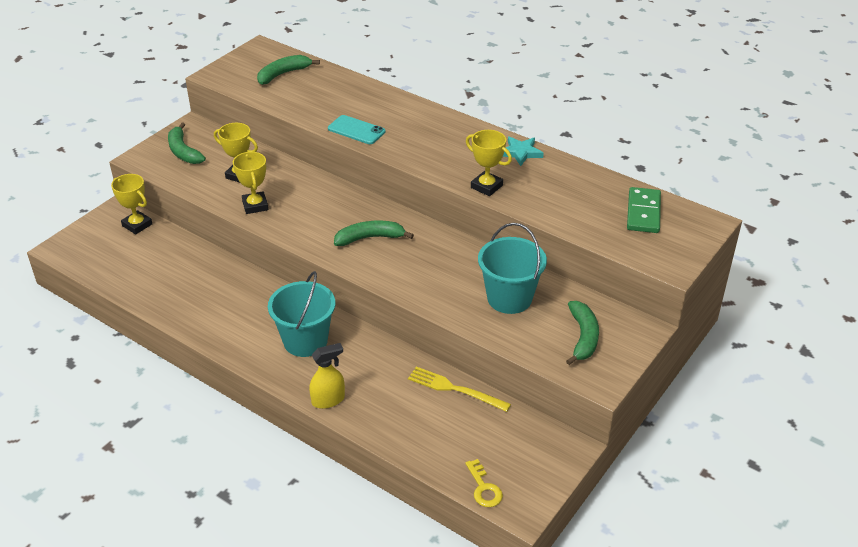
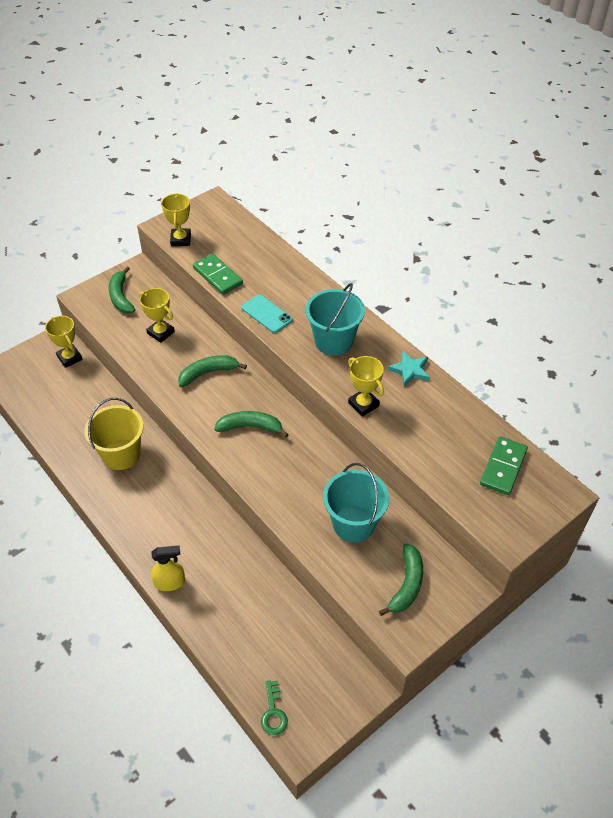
camera: 15 degrees right, 10 degrees up
(229, 299) = (121, 454): none -> yellow bucket
(255, 205) = (162, 369): yellow trophy -> yellow trophy (181, 239)
(283, 74) = (223, 236): green banana -> green banana (208, 373)
(291, 107) = (217, 276): none -> green domino
(305, 341) = (171, 514): turquoise bucket -> turquoise bucket (333, 341)
(455, 389) = (284, 598): yellow fork -> none
(484, 488) = (273, 713): yellow key -> green key

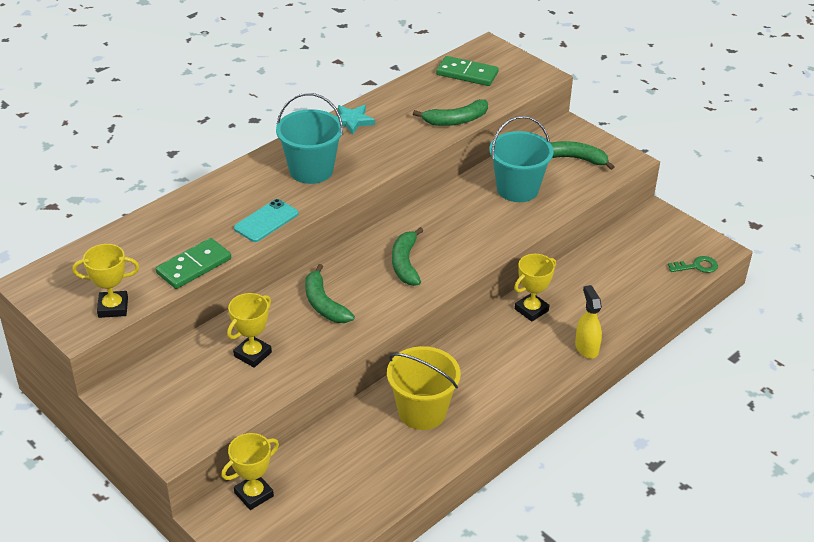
camera: 95 degrees left, 10 degrees down
(121, 296) = (177, 405): green banana -> green banana (455, 120)
(363, 404) = (401, 150): yellow trophy -> yellow trophy (531, 310)

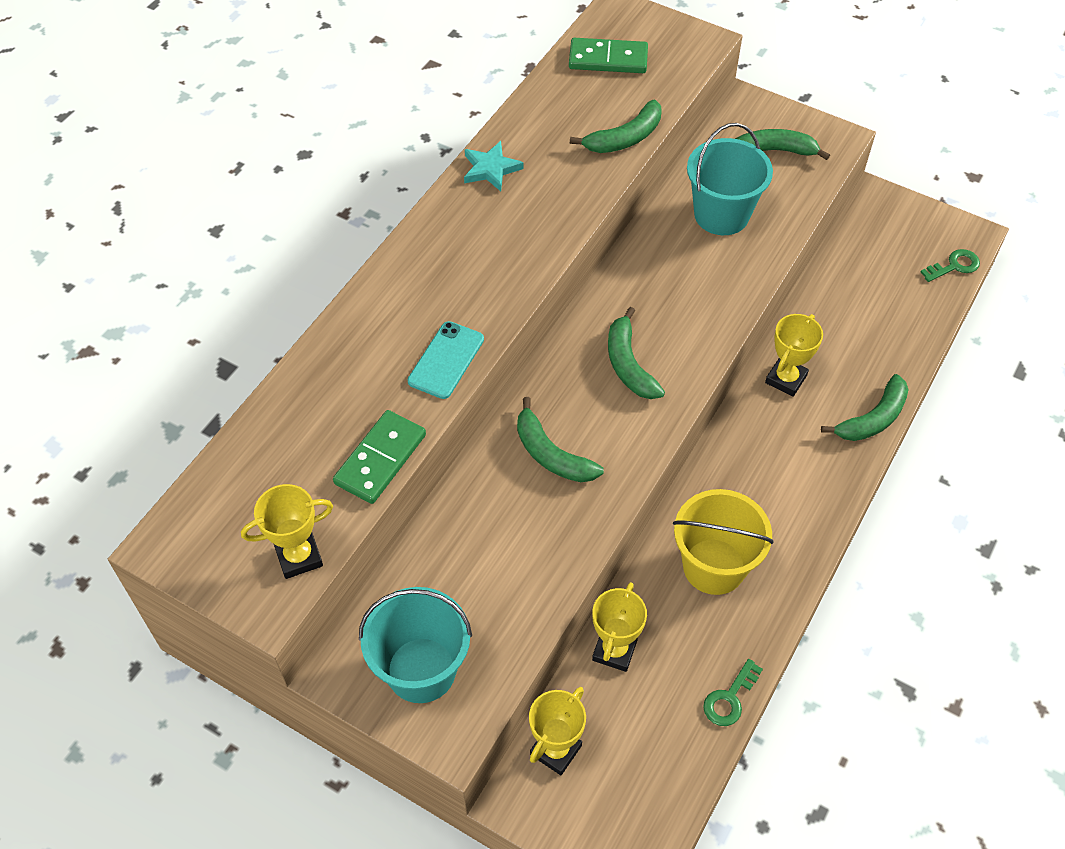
camera: 15 degrees left, 15 degrees up
(252, 354) = (492, 558): yellow trophy -> yellow trophy (614, 650)
(311, 170) = (470, 262): turquoise bucket -> turquoise bucket (421, 670)
(395, 494) = (729, 698): none -> green key
(586, 348) = (872, 419): yellow spray bottle -> green banana

